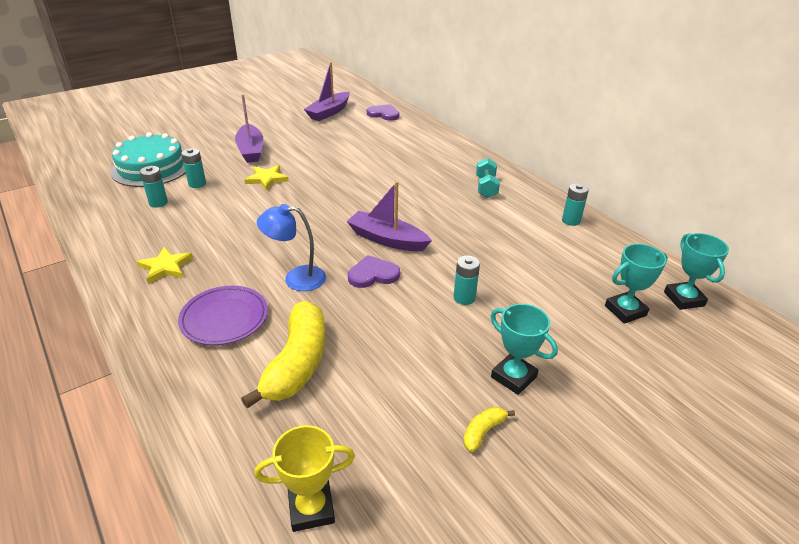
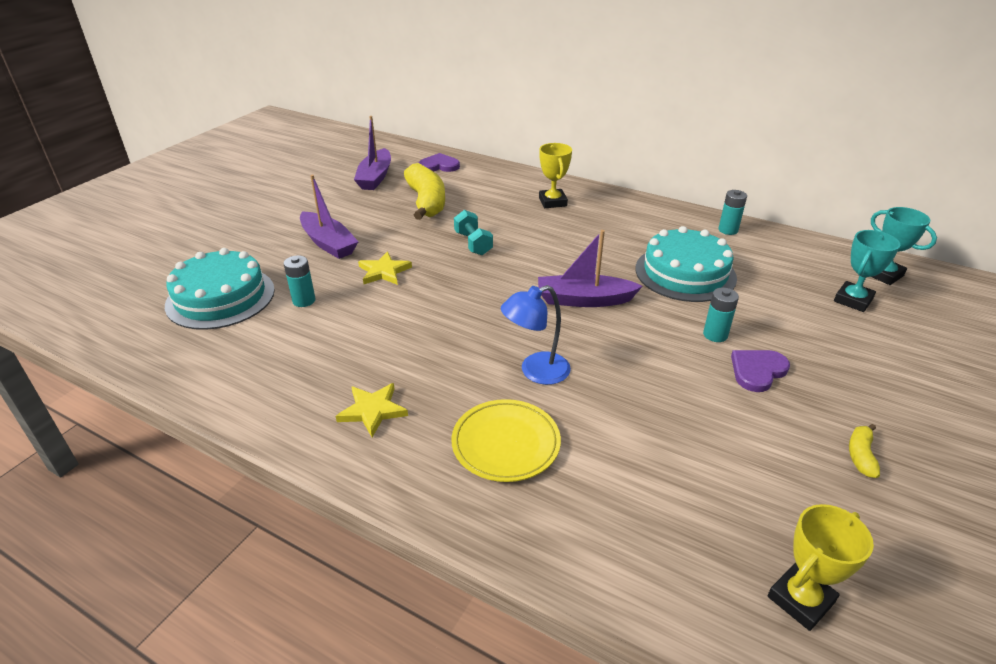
camera: 25 degrees left, 0 degrees up
(158, 203) = (278, 338): turquoise battery -> none
(224, 318) = (506, 443): purple plate -> yellow plate
(297, 363) = (633, 461): yellow banana -> yellow banana (426, 202)
(373, 274) = (608, 341): purple heart -> purple heart (757, 371)
(442, 161) = (552, 202): none -> yellow trophy
(486, 187) = (621, 218): turquoise dumbbell -> turquoise dumbbell (473, 243)
(493, 243) = (685, 273): none -> turquoise cake
(513, 377) = (832, 394): turquoise trophy -> none

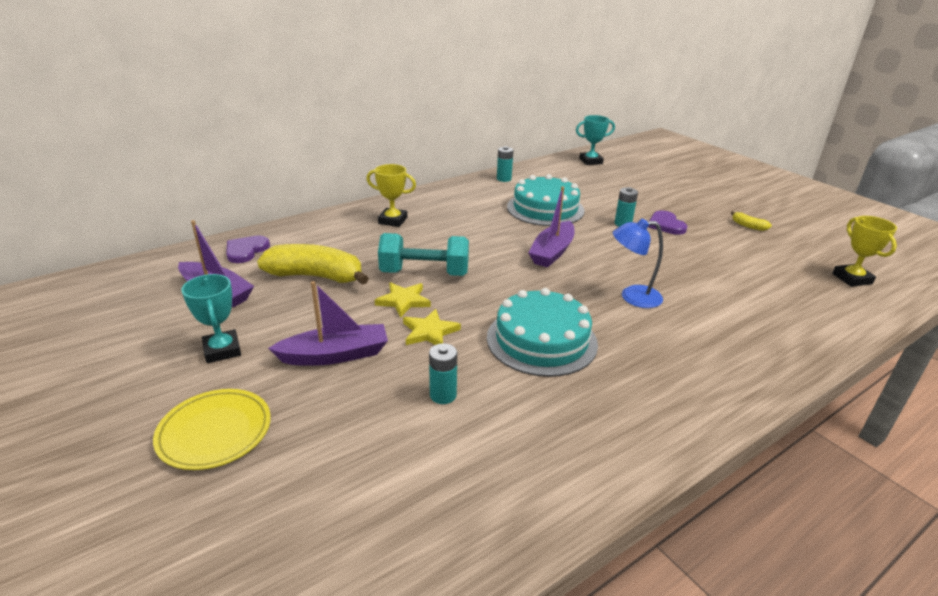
camera: 65 degrees left, 5 degrees down
(220, 297) = (382, 463): turquoise cake -> turquoise cake (541, 340)
(372, 411) = (651, 387): yellow star -> yellow star (403, 301)
(473, 243) = (424, 273): turquoise dumbbell -> turquoise dumbbell, size x1.61
(506, 443) = (711, 332): yellow plate -> yellow plate (215, 432)
(535, 371) = (632, 297): blue lamp -> blue lamp turned 90 degrees clockwise
(853, 300) = (611, 177): turquoise trophy -> turquoise trophy (222, 350)

